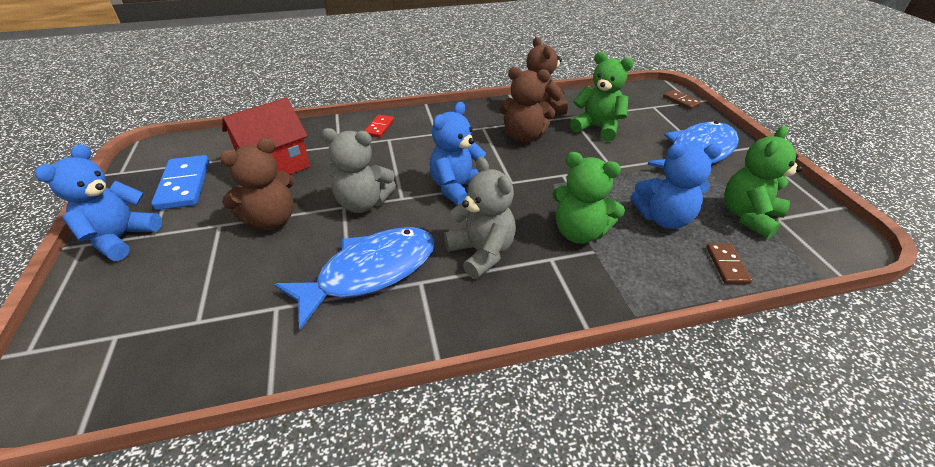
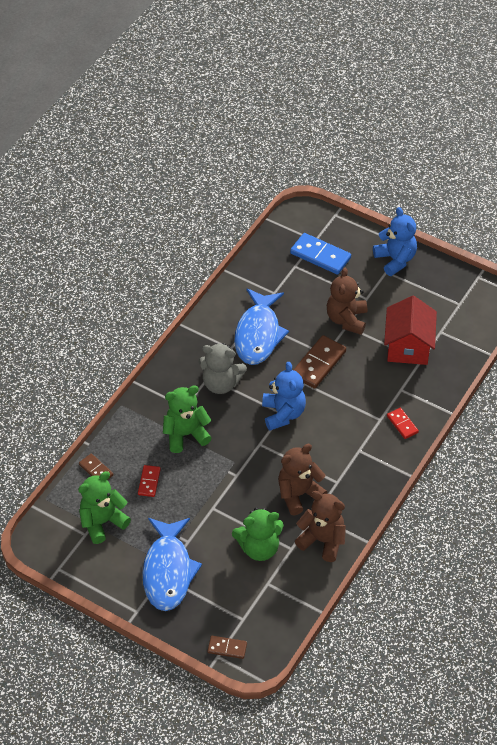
camera: 135 degrees right, 10 degrees up
(184, 185) = (428, 298): blue domino -> blue domino (320, 255)
(363, 203) = (318, 364): grey teddy bear -> brown domino
(663, 218) = (149, 482): blue teddy bear -> red domino
(748, 216) = (102, 522): green teddy bear -> green teddy bear turned 120 degrees counterclockwise

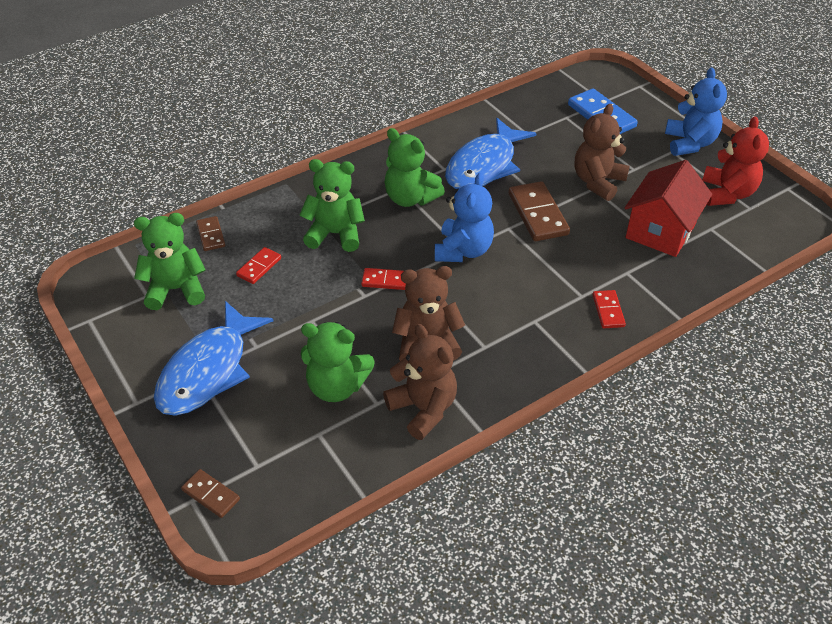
camera: 25 degrees right, 5 degrees down
(221, 383) = (410, 198): grey teddy bear -> green teddy bear
(243, 458) = (385, 280): none -> red domino
(318, 364) = (537, 214): brown domino -> brown domino turned 75 degrees counterclockwise
(439, 297) = (727, 193): none -> red teddy bear

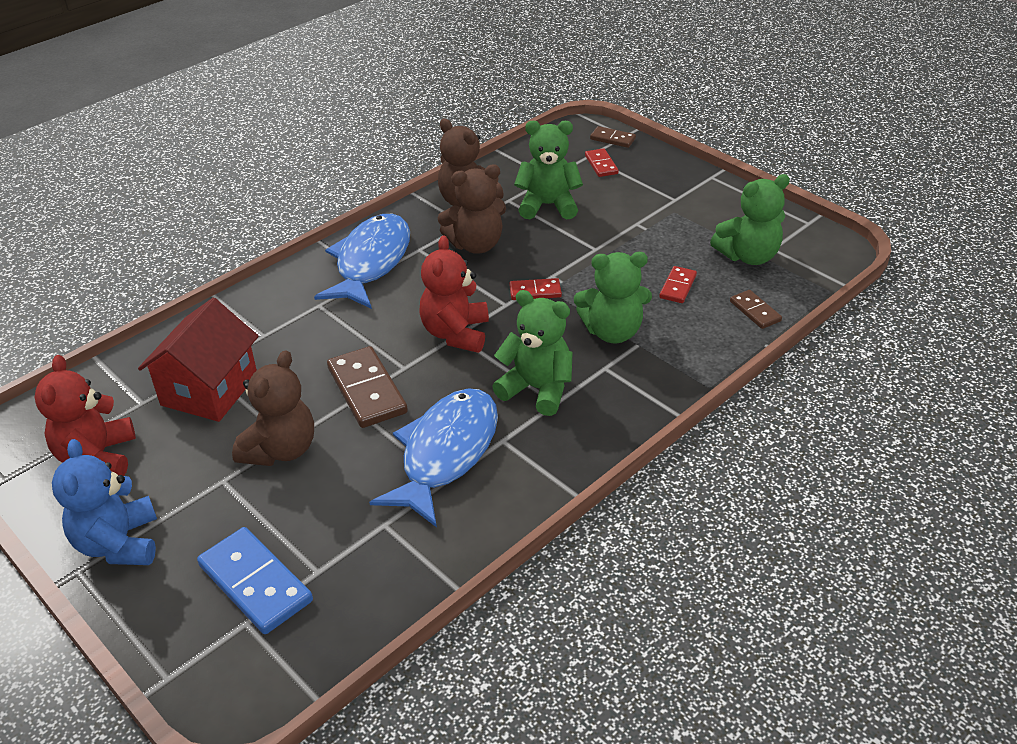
camera: 170 degrees right, 5 degrees down
(208, 370) = (667, 202): blue fish -> blue fish (371, 262)
(463, 250) = (455, 333): blue teddy bear -> red teddy bear
(608, 311) = (292, 294): red domino -> red domino (601, 165)

